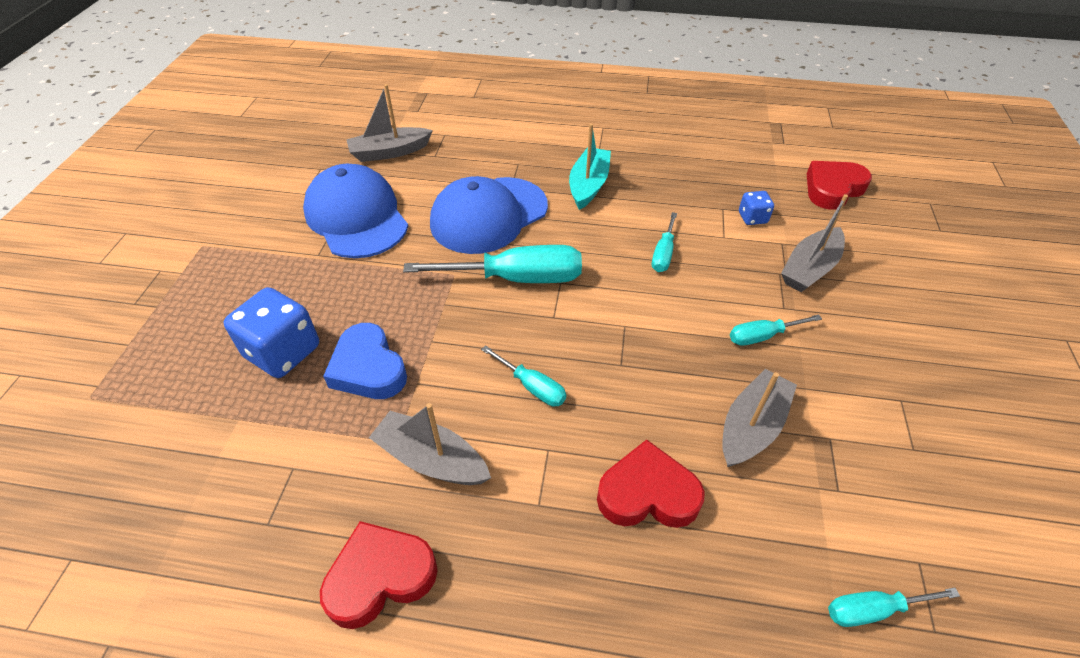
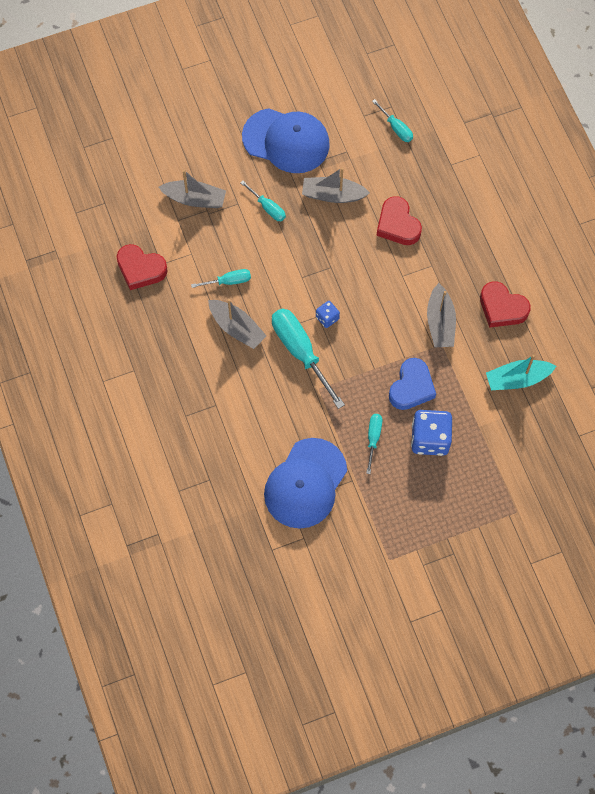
camera: 120 degrees left, 20 degrees up
(389, 152) = (224, 514): grey boat -> grey boat (237, 328)
(488, 215) = (253, 401): blue cap -> blue cap (286, 141)
(532, 386) = (371, 301): turquoise screwdriver -> turquoise screwdriver (373, 438)
(588, 185) = (184, 356): turquoise boat -> turquoise boat (517, 379)
(752, 218) = (161, 243): blue dice -> blue dice (327, 318)
(833, 189) = (100, 205): red heart -> red heart (140, 269)

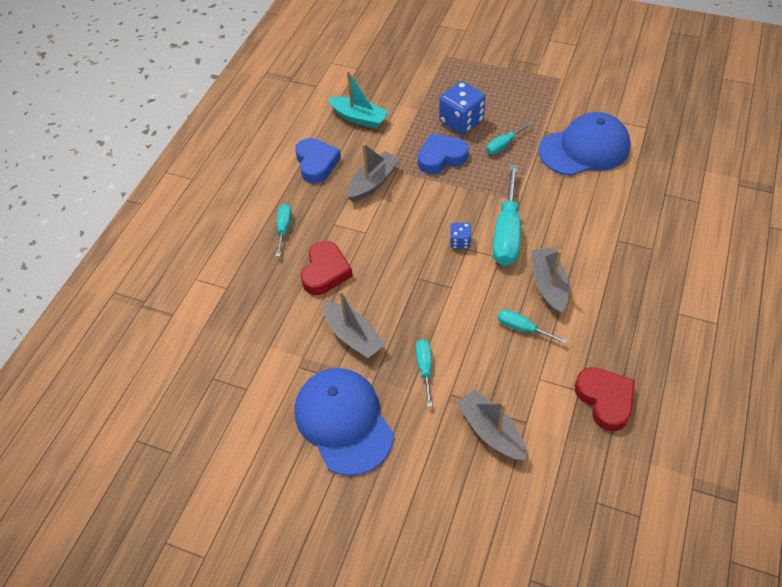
camera: 135 degrees left, 15 degrees down
(396, 128) = (232, 354): turquoise screwdriver -> turquoise screwdriver (284, 228)
(502, 308) = (316, 163): red heart -> blue heart

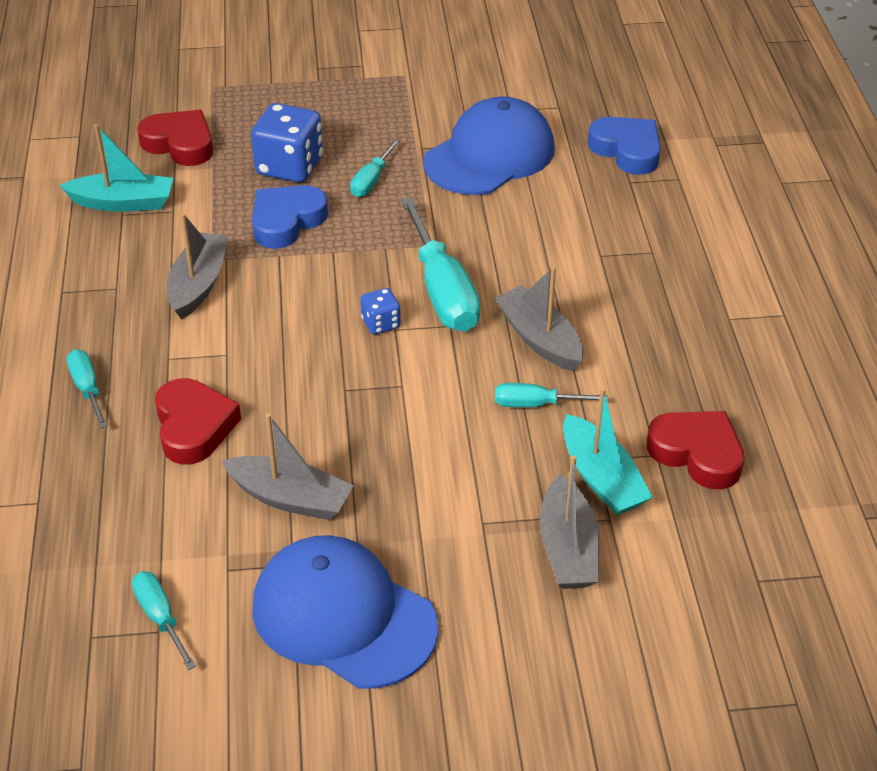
camera: 30 degrees left, 10 degrees down
(316, 163) = (89, 283): blue heart -> blue heart (627, 150)
(408, 89) = (180, 144): none -> red heart
(425, 368) = (425, 503): turquoise screwdriver -> turquoise screwdriver (160, 617)
(491, 431) = (568, 548): grey boat -> grey boat turned 120 degrees counterclockwise
(536, 393) = (601, 478): none -> turquoise boat

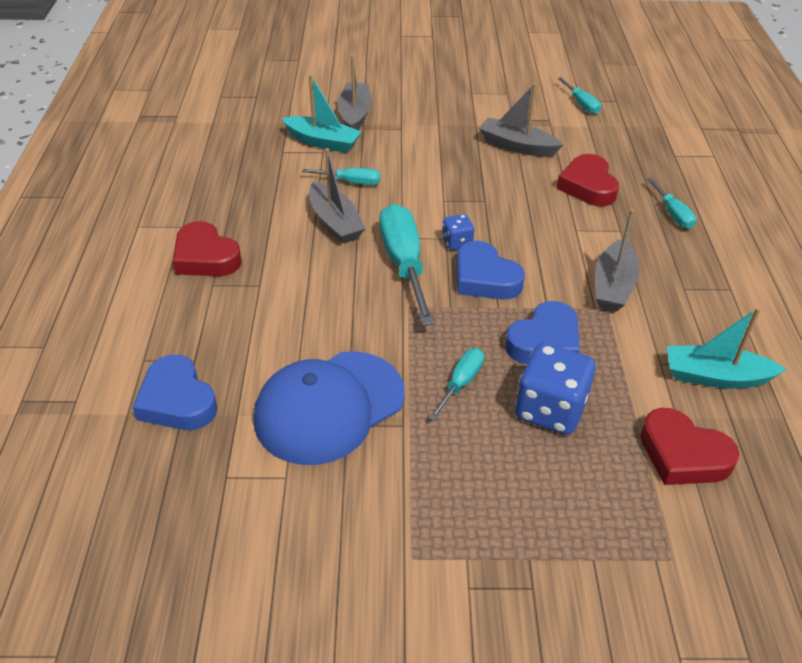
camera: 175 degrees left, 0 degrees up
(343, 616) = (483, 98): blue cap -> none
(346, 281) = (485, 278): none -> blue heart
(601, 478) = (322, 142): turquoise boat -> turquoise boat turned 135 degrees clockwise
(697, 453) = (256, 149): red heart -> red heart (205, 257)

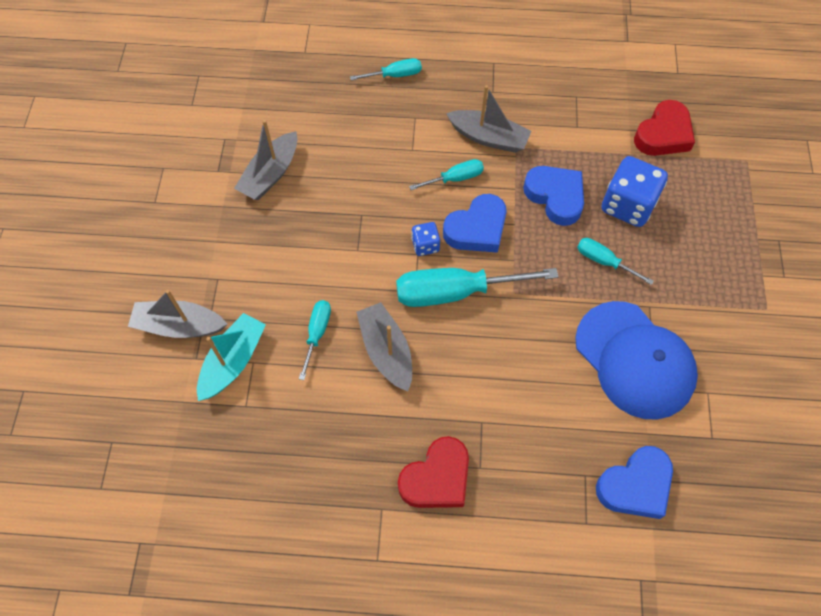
camera: 85 degrees left, 20 degrees up
(335, 222) = (386, 351): grey boat -> grey boat turned 90 degrees counterclockwise
(581, 104) = (200, 106): turquoise screwdriver -> turquoise screwdriver (455, 178)
(588, 186) = (347, 128): red heart -> none
(715, 377) = (589, 97): turquoise boat -> none

